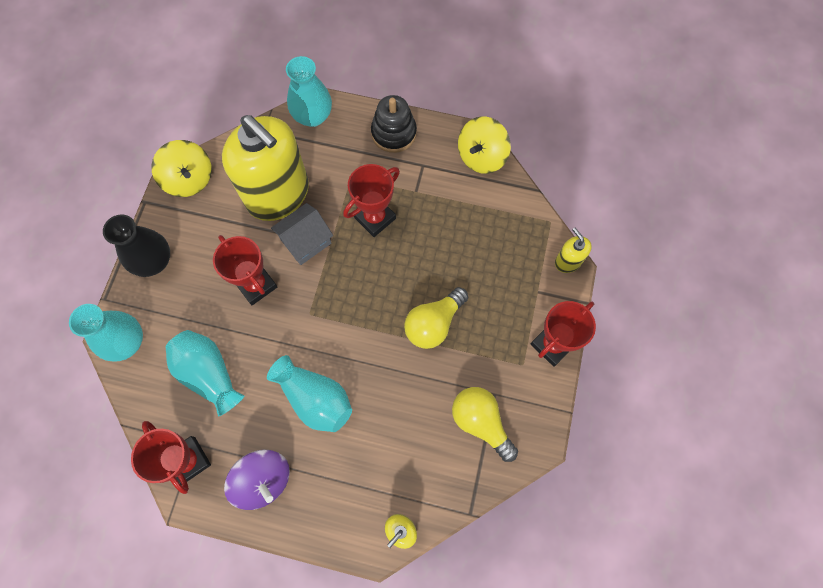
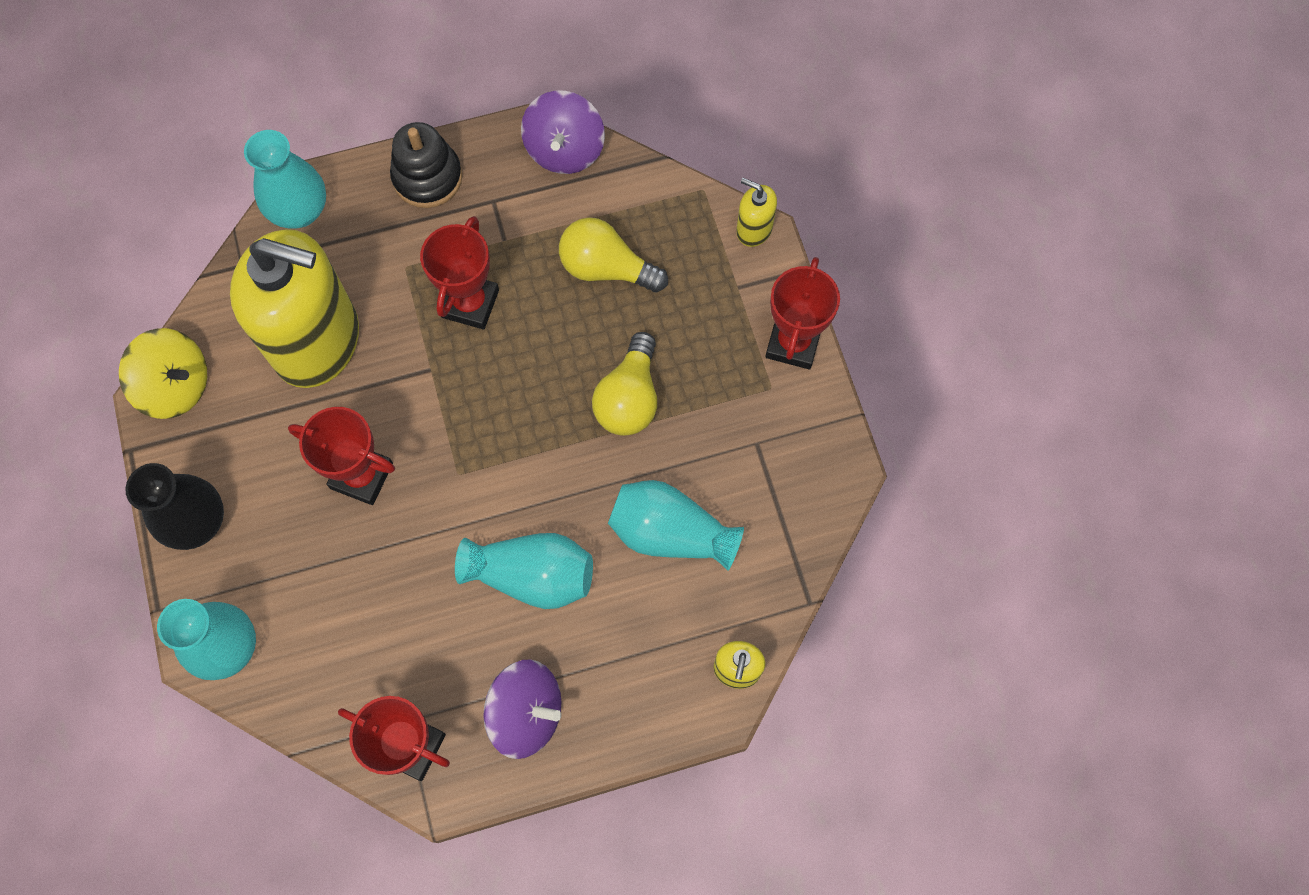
camera: 30 degrees left, 0 degrees up
(209, 374) = (370, 624): turquoise vase -> turquoise vase (670, 533)
(306, 241) = (395, 383): grey house -> none
(481, 156) = (565, 150): yellow spinning top -> purple spinning top
(481, 422) = (759, 487): yellow light bulb -> yellow light bulb (606, 268)

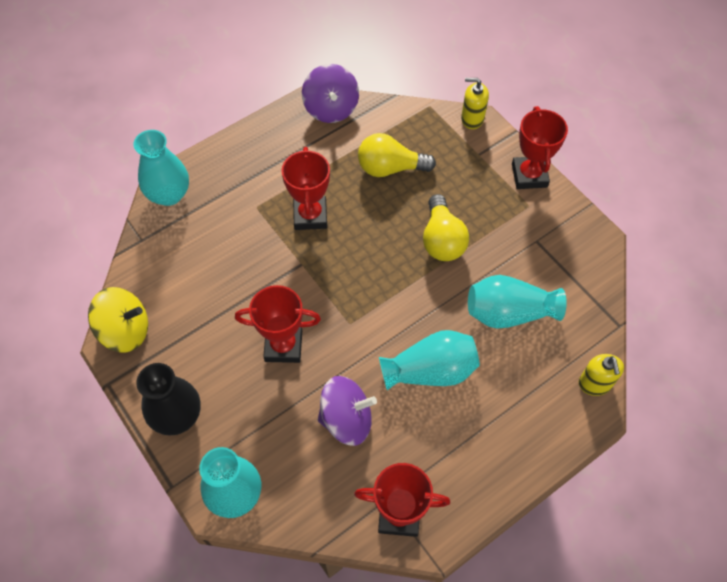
camera: 20 degrees left, 10 degrees down
(317, 341) = (215, 270): yellow soap dispenser -> none
(427, 177) = (248, 150): black stacking toy -> none
(526, 713) = (469, 462): purple spinning top -> purple spinning top (346, 419)

